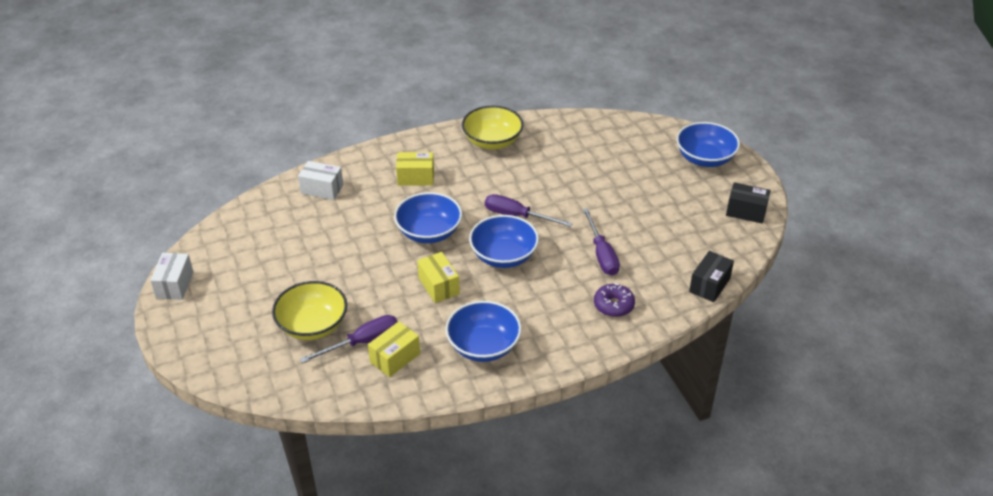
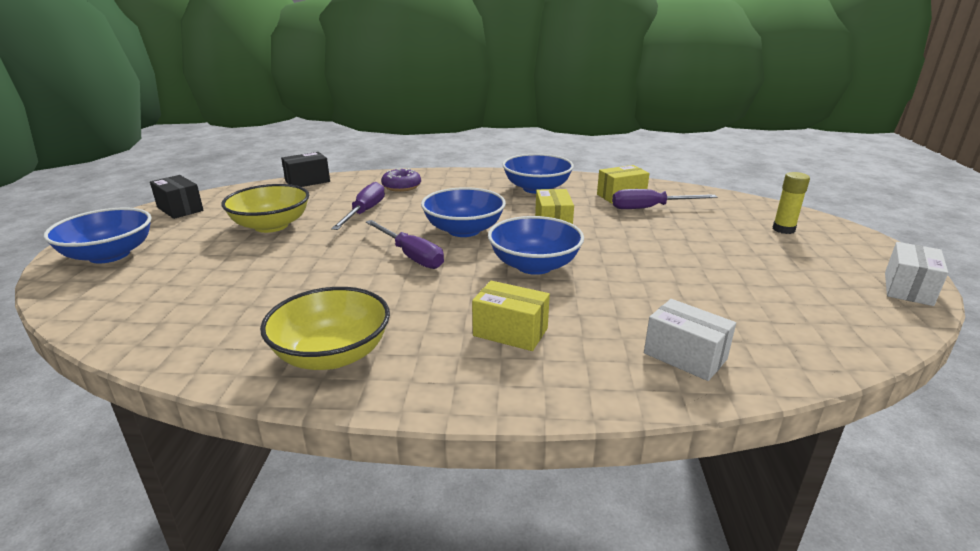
camera: 155 degrees left, 15 degrees down
(243, 341) = (783, 229): none -> yellow glue stick
(313, 325) = (703, 225): yellow bowl -> yellow bowl (271, 226)

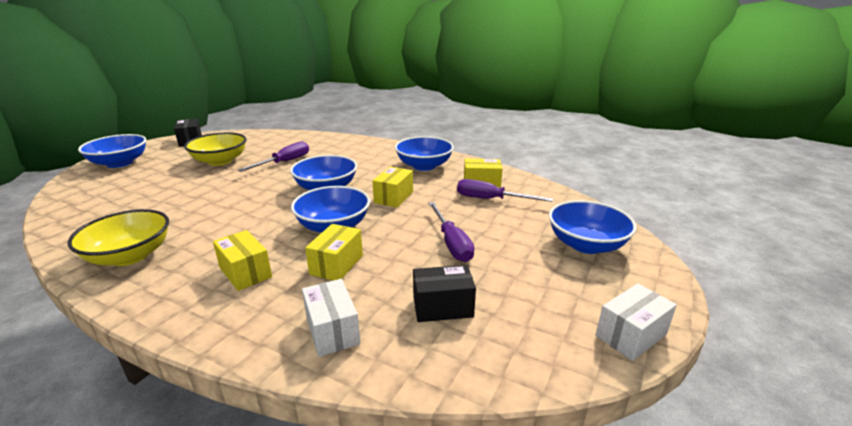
camera: 25 degrees right, 0 degrees up
(307, 181) = (282, 134): black box -> black box (442, 307)
(401, 187) = (333, 148): purple donut -> none
(411, 256) = (266, 200): purple screwdriver -> purple screwdriver (451, 243)
(596, 299) = (336, 265): none -> yellow box
(783, 229) = (586, 245): yellow glue stick -> blue bowl

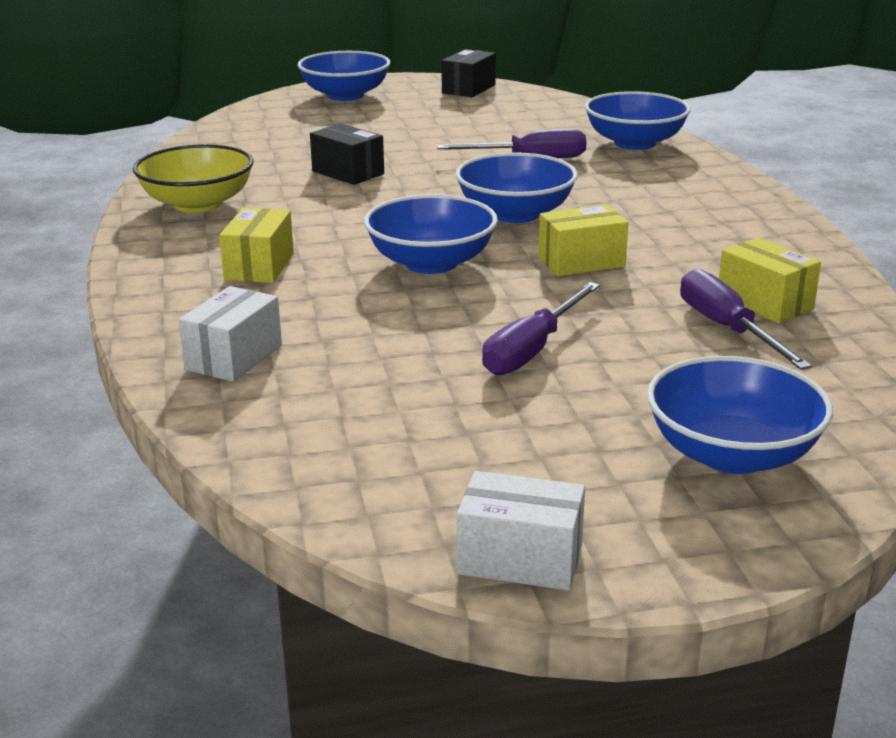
camera: 50 degrees right, 0 degrees up
(220, 161) = (454, 129): yellow bowl -> none
(336, 265) = (353, 303): yellow box -> none
(424, 166) = (729, 238): blue bowl -> blue bowl (634, 143)
(442, 307) = (372, 401): black box -> black box (348, 172)

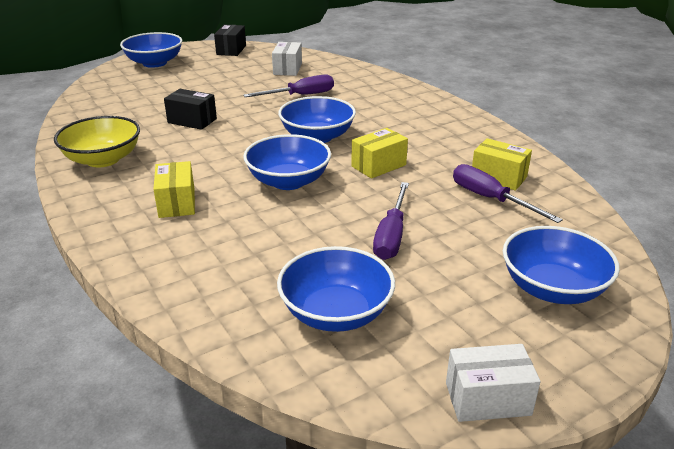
camera: 20 degrees left, 5 degrees up
(234, 357) = (203, 280): white box -> white box (287, 69)
(634, 143) = (354, 77): blue bowl -> blue bowl (336, 313)

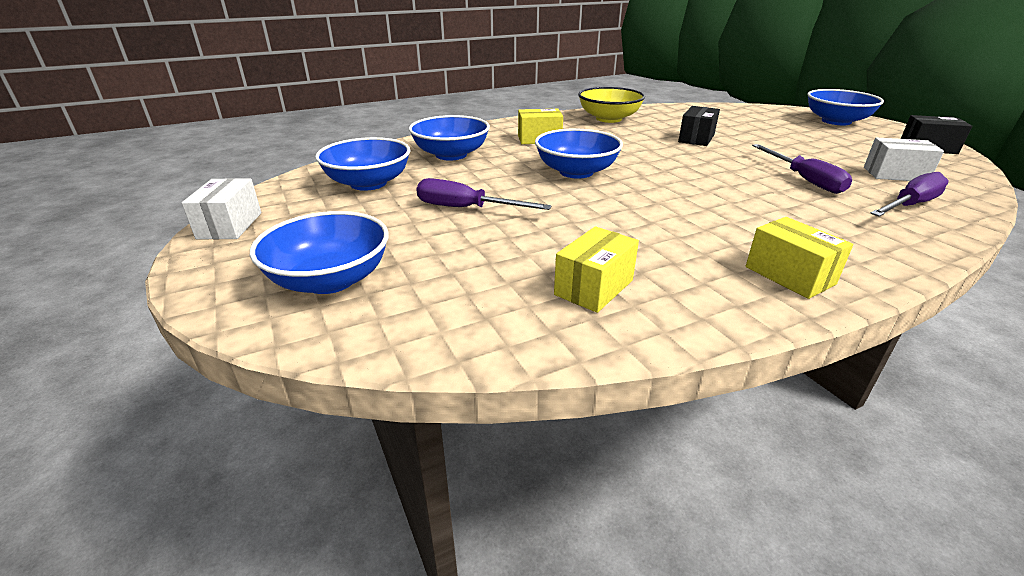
camera: 95 degrees right, 0 degrees up
(317, 137) = (683, 185): blue bowl -> blue bowl (451, 155)
(378, 166) = (616, 212): yellow box -> yellow box (789, 275)
(491, 199) = (531, 272): purple screwdriver -> purple screwdriver (909, 205)

